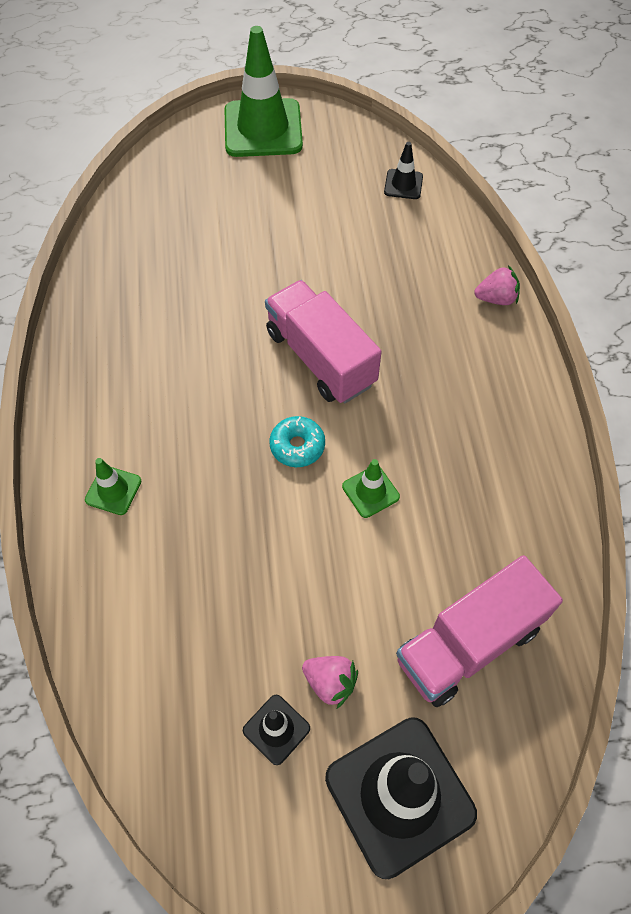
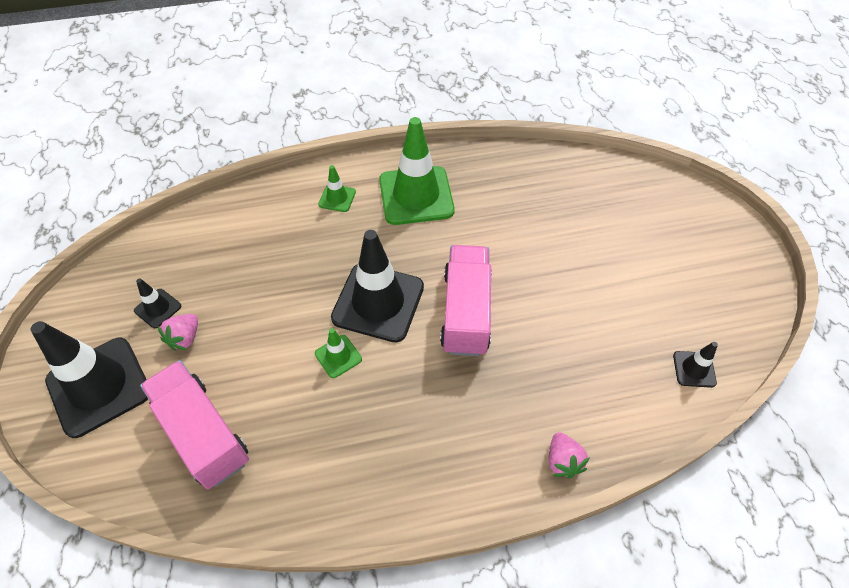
camera: 85 degrees right, 5 degrees down
(263, 128) = (723, 246): green traffic cone -> green traffic cone (416, 195)
(297, 446) = (378, 302): turquoise donut -> black traffic cone
(320, 358) = (465, 312): pink truck -> pink truck turned 45 degrees counterclockwise

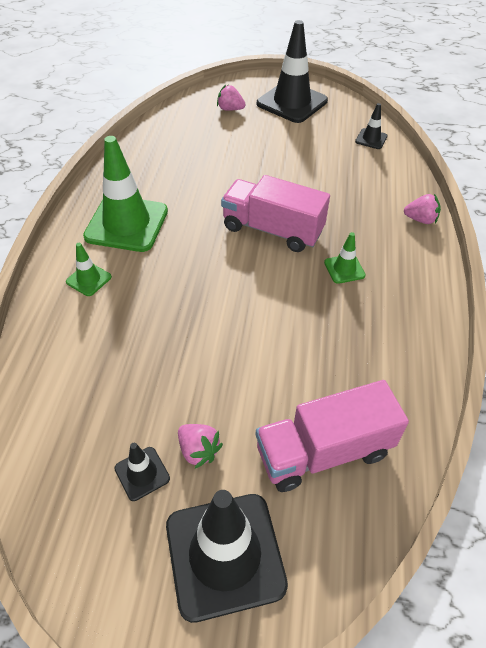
camera: 70 degrees left, 5 degrees down
(338, 356) = (279, 323): green traffic cone -> green traffic cone (344, 269)
(378, 302) = (234, 281): black traffic cone -> black traffic cone (292, 102)
(649, 210) = (230, 109): none -> pink strawberry

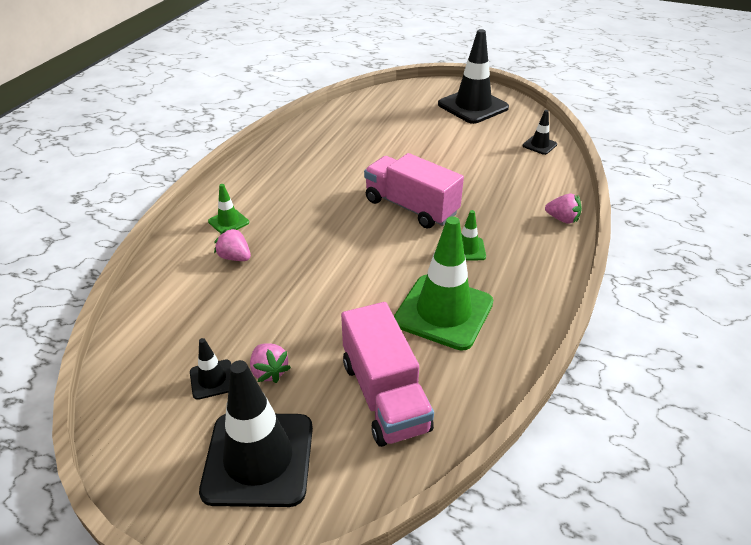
camera: 15 degrees right, 10 degrees down
(126, 224) = (279, 184): green traffic cone -> green traffic cone (443, 312)
(230, 109) = (411, 105): pink strawberry -> pink strawberry (235, 257)
(324, 451) = (385, 395): pink truck -> pink truck turned 105 degrees counterclockwise

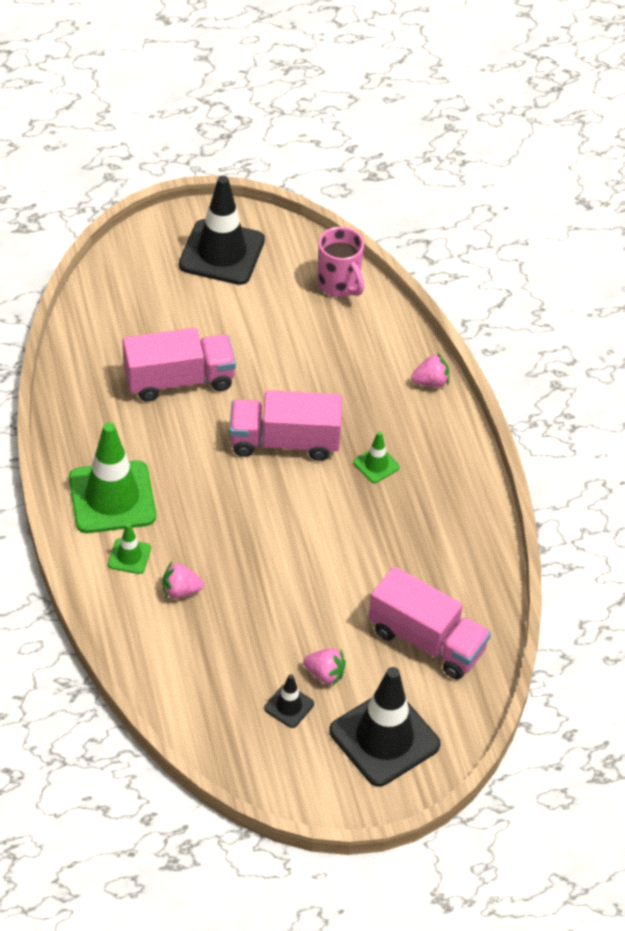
camera: 40 degrees left, 10 degrees up
(376, 150) = (179, 380): none -> pink truck
(443, 312) = (409, 542): green traffic cone -> green traffic cone (112, 497)
(539, 145) = (339, 284): black traffic cone -> pink mug

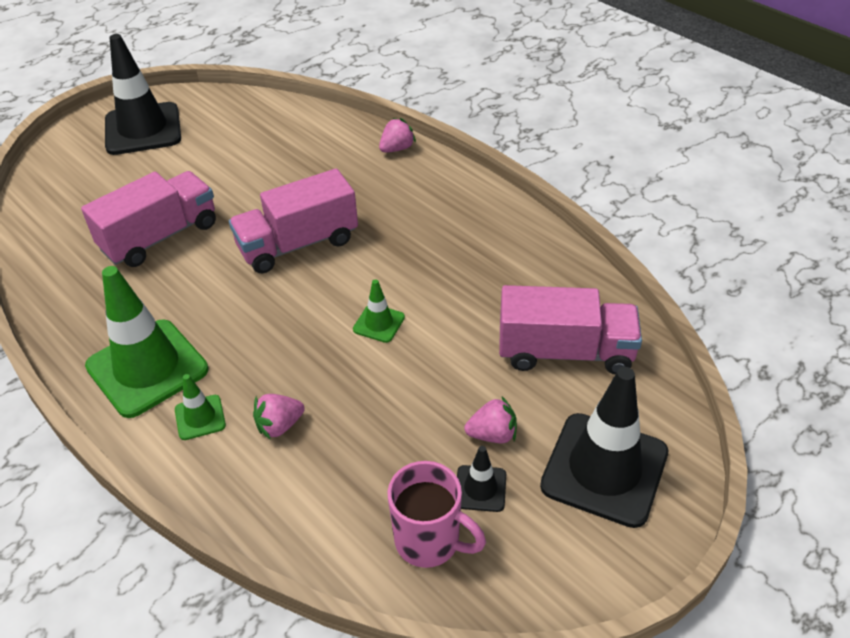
camera: 25 degrees left, 5 degrees down
(339, 284) = (265, 113): pink mug -> pink mug (429, 541)
(376, 465) = (398, 227): green traffic cone -> green traffic cone (379, 323)

